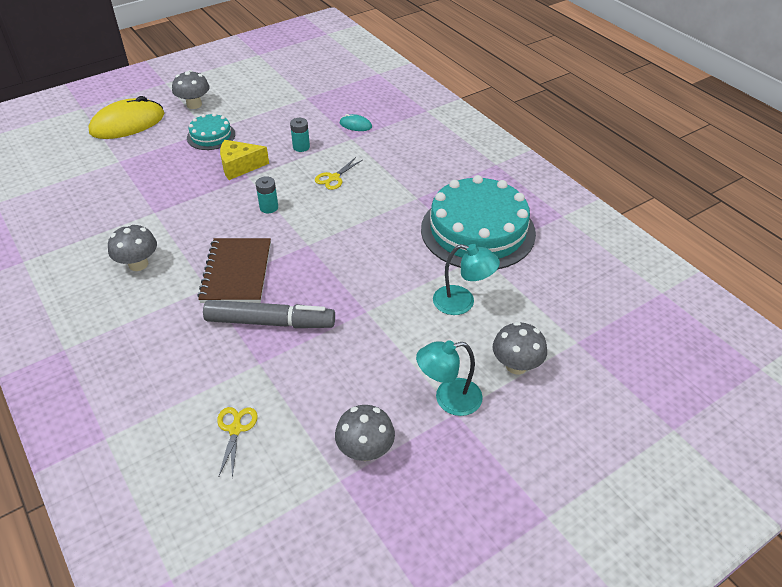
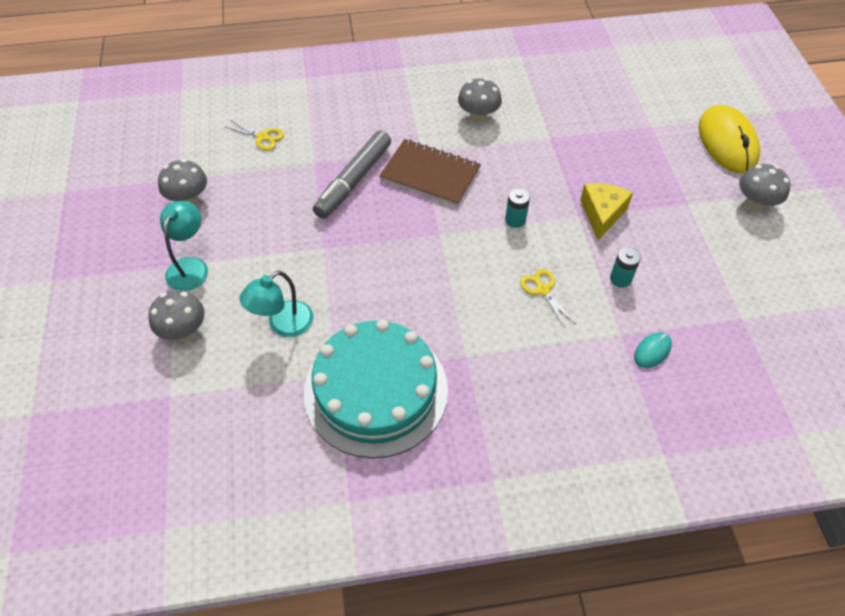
camera: 115 degrees right, 10 degrees up
(211, 136) = (676, 204): turquoise cake -> none

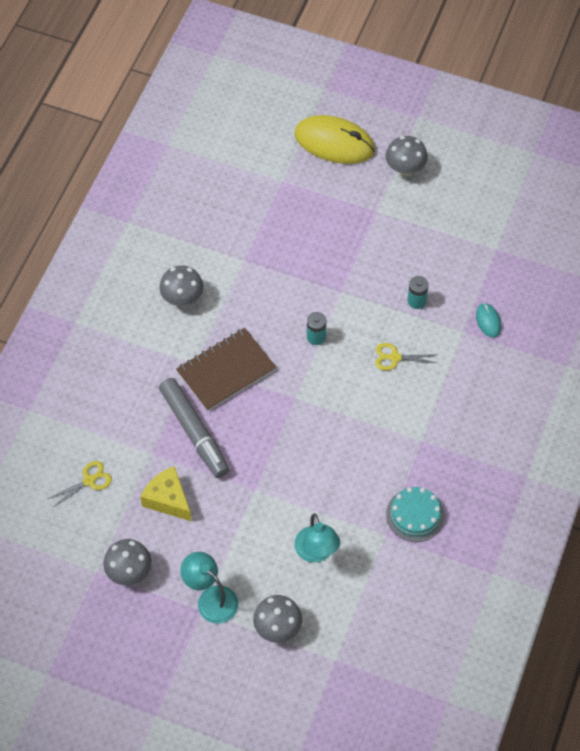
camera: 60 degrees left, 5 degrees up
(376, 390) = (415, 515): turquoise cake -> turquoise cake, size x0.49
(602, 214) = (349, 274): yellow cheese -> yellow cheese (168, 499)

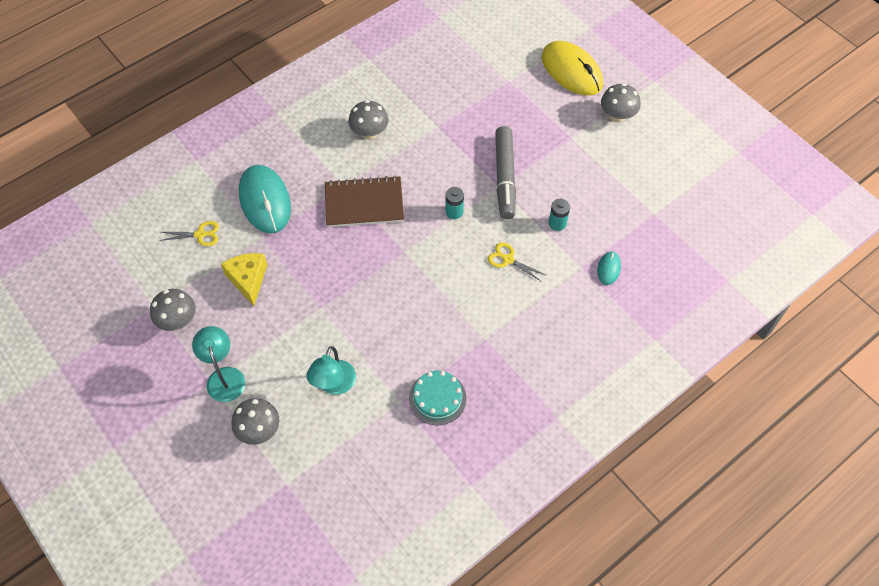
camera: 30 degrees right, 0 degrees up
(128, 416) = (265, 201): none -> turquoise mouse
(194, 432) = (306, 238): grey marker -> grey marker (505, 177)

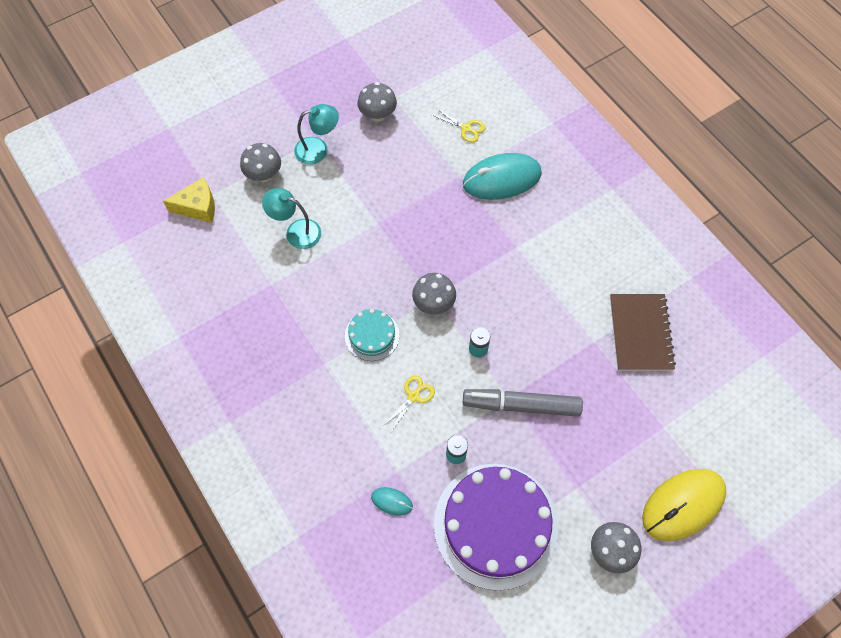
camera: 95 degrees right, 5 degrees up
(200, 235) = (466, 128): yellow scissors -> yellow scissors turned 60 degrees counterclockwise
(248, 280) = (413, 166): yellow cheese -> yellow cheese (198, 207)
(364, 203) = (494, 264): brown notebook -> brown notebook (640, 333)
(369, 133) = (585, 273): grey mushroom -> grey mushroom (433, 303)
(437, 398) = (268, 315): turquoise cake -> turquoise cake (372, 335)
(613, 191) = (495, 525): none -> purple cake

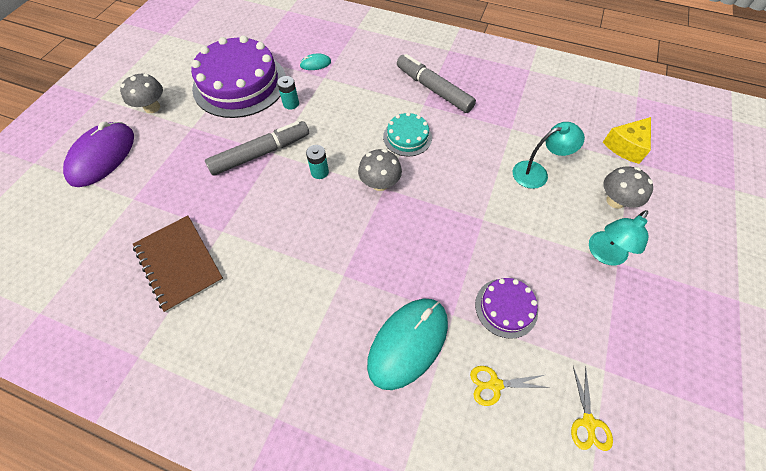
camera: 145 degrees right, 5 degrees down
(297, 376) = (433, 89): none -> grey marker
(378, 115) = (596, 333): grey mushroom -> none
(414, 396) = (345, 119): yellow scissors -> yellow scissors (588, 423)
(419, 160) = (506, 307): none -> purple cake
(683, 505) = (102, 156): yellow mouse -> purple mouse

